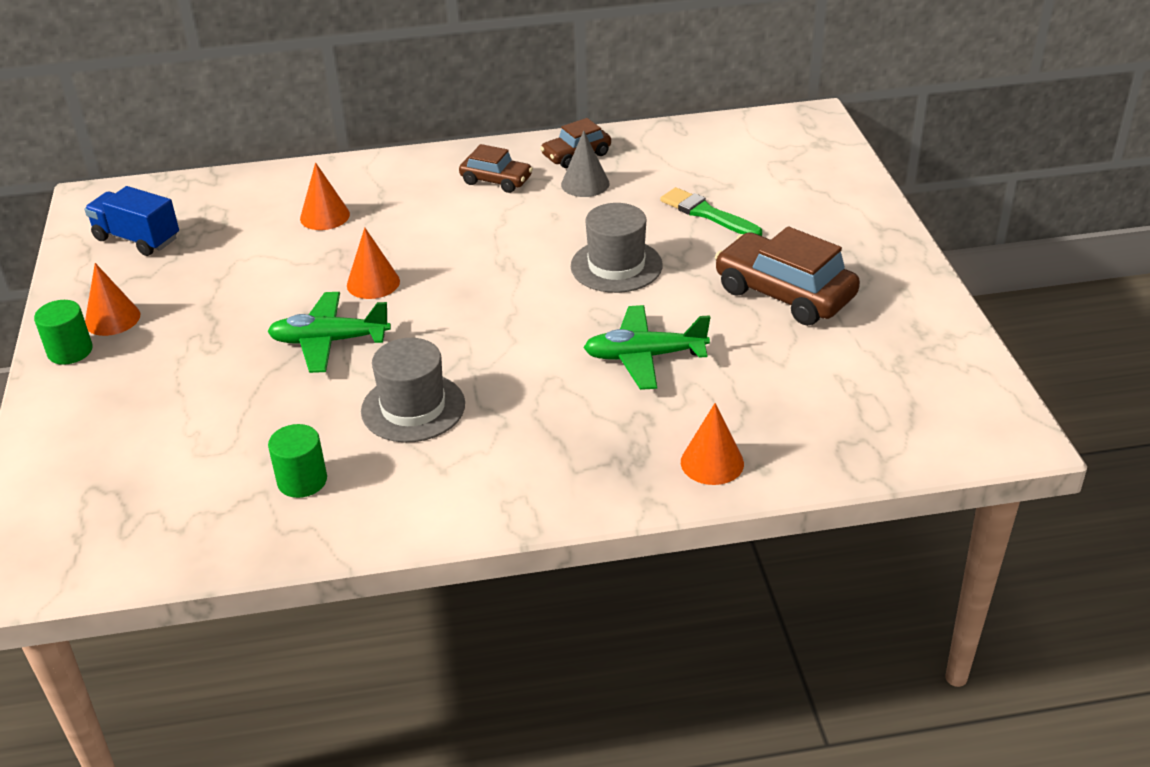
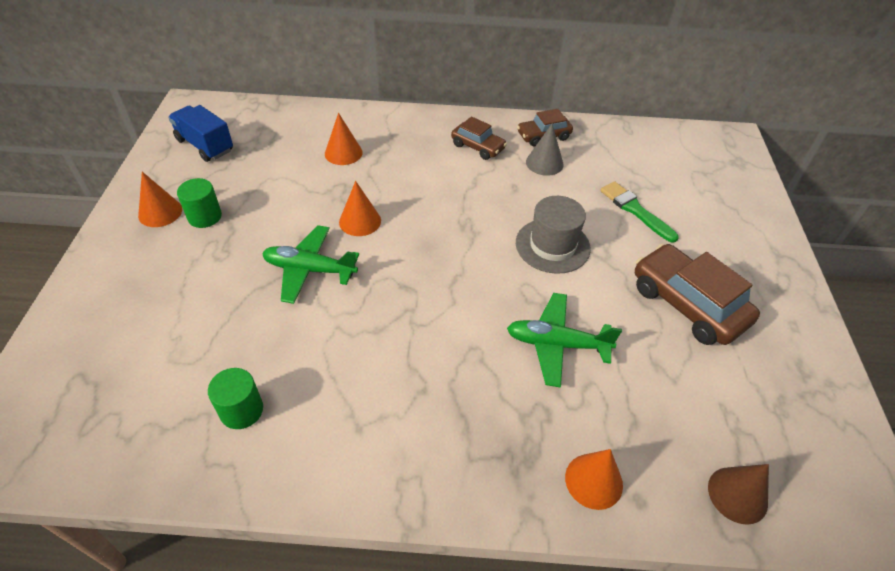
camera: 10 degrees right, 10 degrees up
(70, 351) = (118, 235): green cylinder -> green cylinder (205, 217)
(413, 408) = (354, 353): grey hat -> none
(863, 444) = (737, 495): none -> brown cone

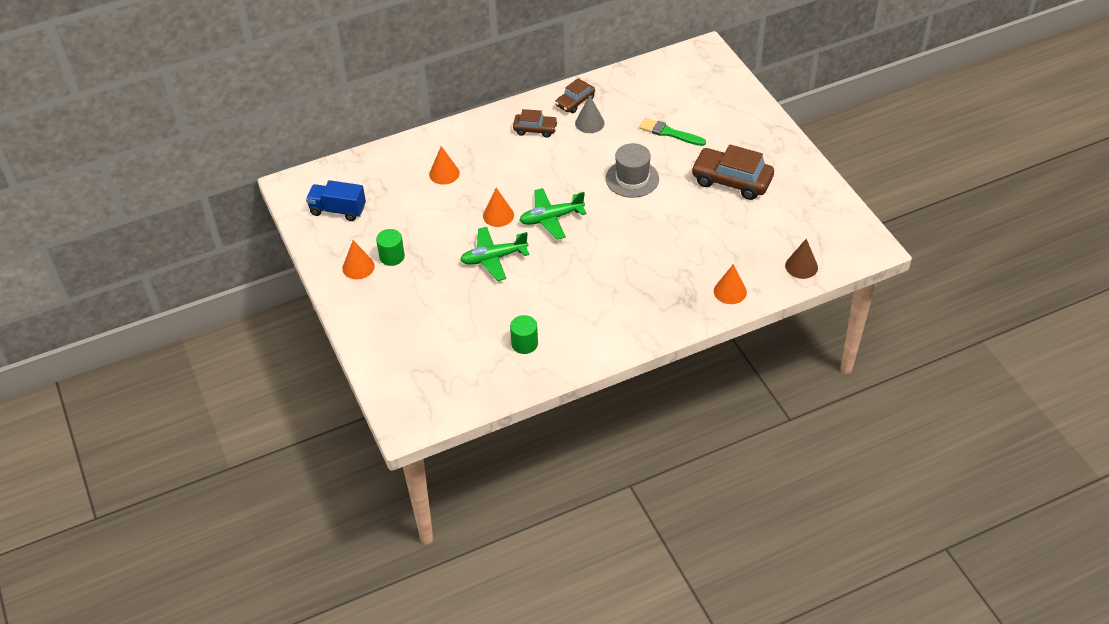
camera: 25 degrees left, 0 degrees up
(557, 344) = (671, 235): green plane -> green plane (551, 218)

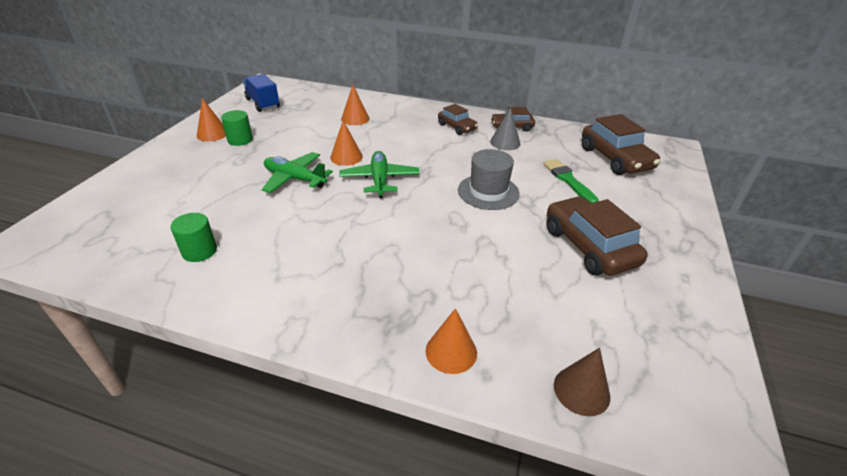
camera: 40 degrees right, 10 degrees down
(551, 218) = (380, 180): green plane -> green plane turned 60 degrees clockwise
(678, 90) = (615, 159): none -> brown car

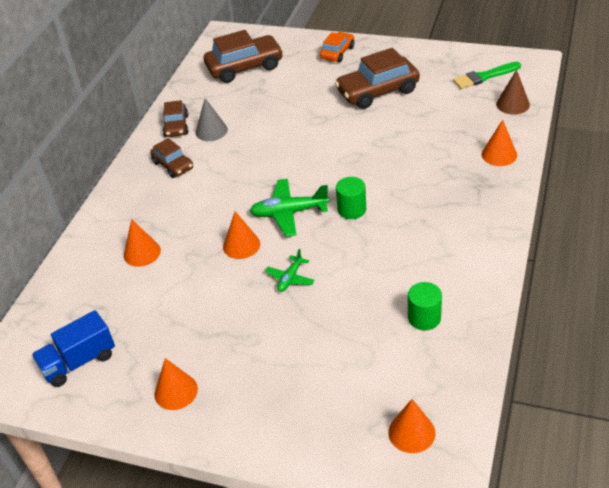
camera: 85 degrees left, 5 degrees up
(81, 232) = (411, 432): none -> orange cone
(240, 140) = (196, 354): green cylinder -> green cylinder (351, 209)
(295, 179) = (290, 278): green plane -> green plane, size x0.58
(457, 127) = (173, 165): brown car -> brown car turned 90 degrees clockwise
(488, 192) = (306, 141): grey hat -> none
(568, 180) = (283, 95): green brush -> green brush (484, 77)
(667, 219) = (337, 52): none -> orange car

